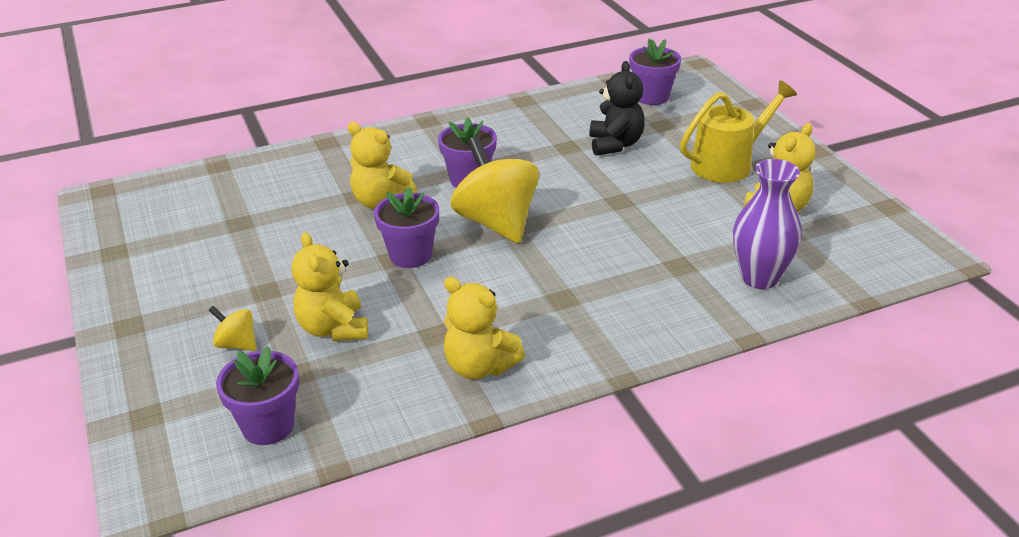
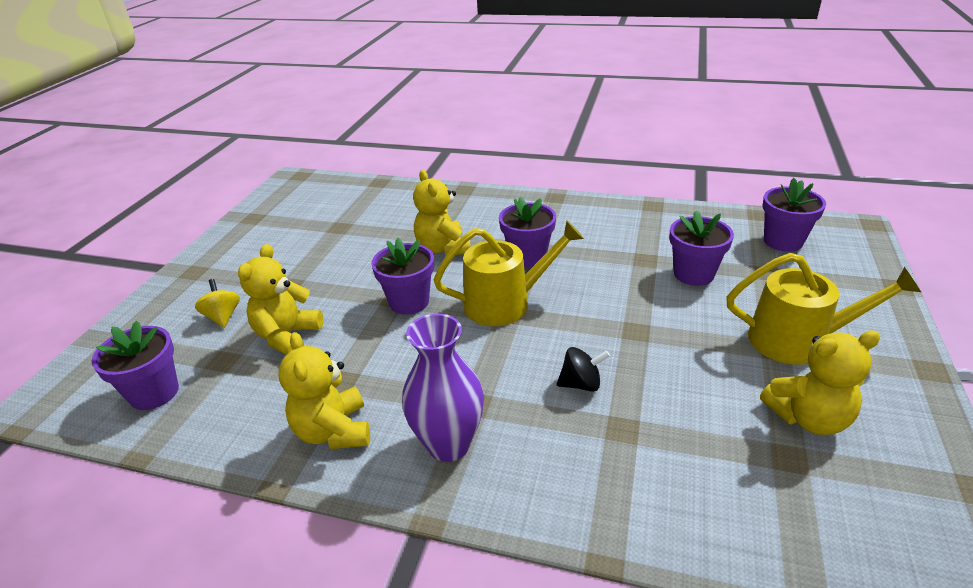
camera: 40 degrees right, 0 degrees up
(496, 222) = (505, 303): yellow spinning top -> yellow watering can
(615, 144) = (693, 274): black teddy bear -> purple flower pot
(622, 251) = (581, 384): none -> black spinning top
(759, 278) = (697, 492): purple vase -> purple vase (448, 444)

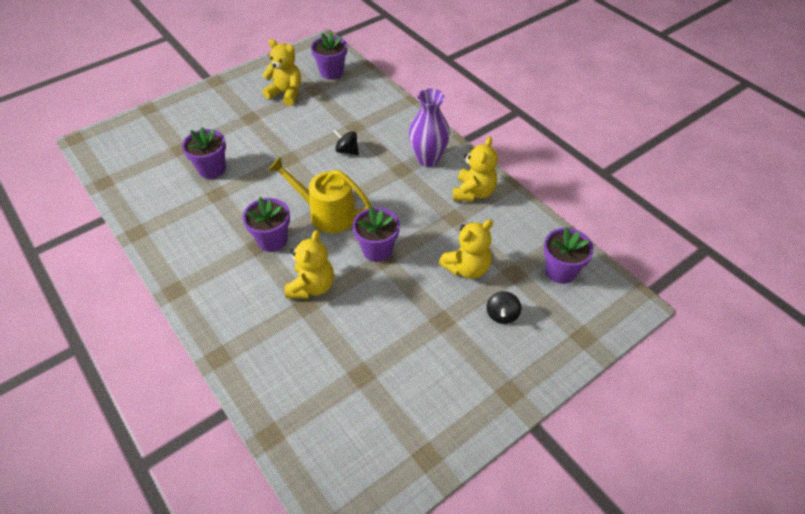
camera: 145 degrees left, 15 degrees up
(223, 317) = (502, 315): yellow spinning top -> black spinning top
(783, 241) = (134, 158): purple flower pot -> purple flower pot (331, 72)
(797, 340) = (235, 115): yellow watering can -> none

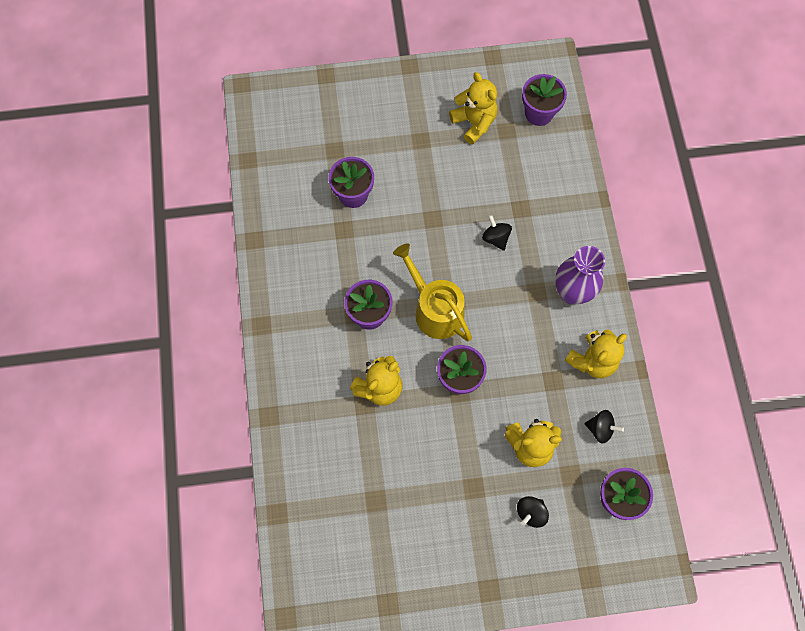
camera: 30 degrees right, 20 degrees up
(512, 232) = (600, 429): none -> black spinning top

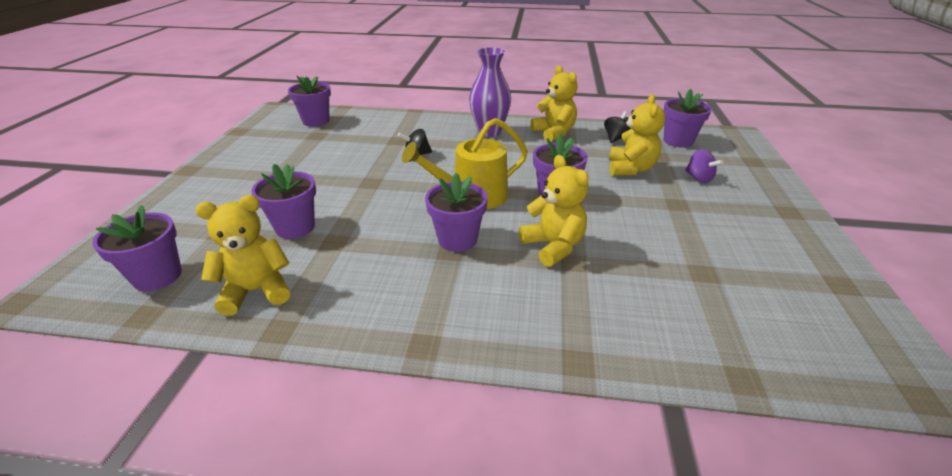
camera: 75 degrees left, 35 degrees down
(280, 142) = (157, 276): none -> purple flower pot
(474, 123) = (291, 147): yellow teddy bear -> yellow teddy bear (257, 291)
(531, 513) = (698, 178): black spinning top -> purple spinning top

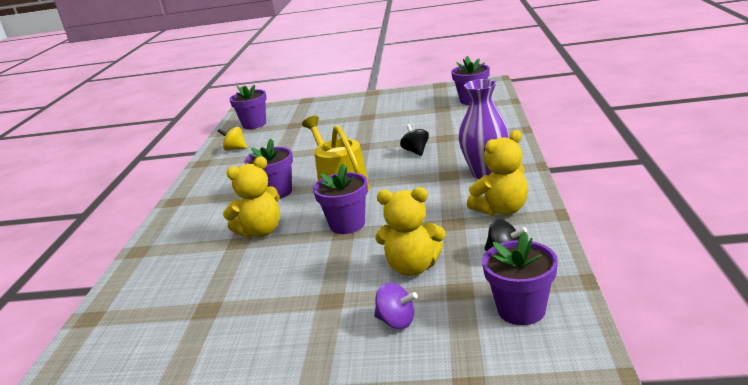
camera: 90 degrees right, 10 degrees down
(257, 291) = (235, 149): yellow teddy bear -> yellow spinning top
(295, 227) = (298, 140): purple flower pot -> none
(698, 178) = (397, 321): purple spinning top -> purple spinning top turned 120 degrees counterclockwise

